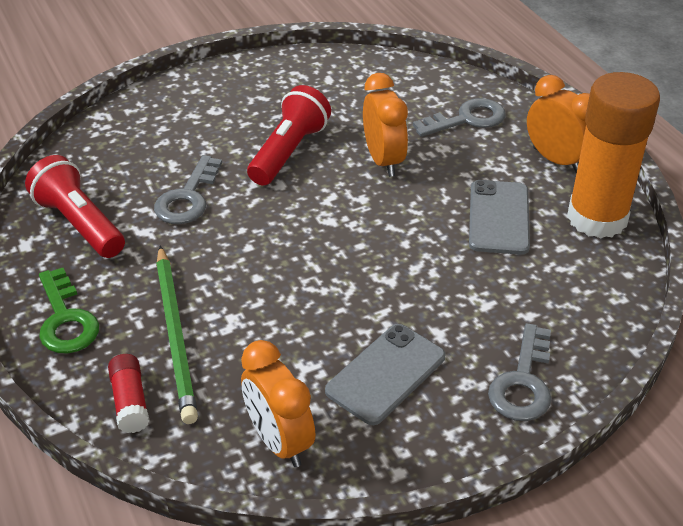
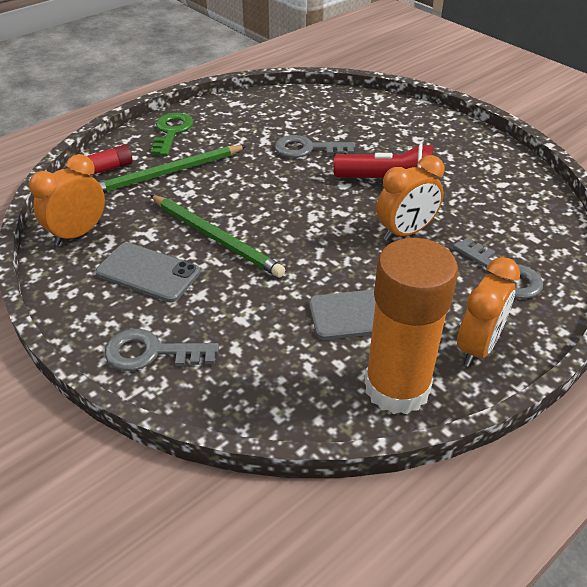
camera: 75 degrees right, 0 degrees up
(66, 320) = (171, 132): green key -> green key turned 135 degrees clockwise
(79, 224) = (261, 115): red flashlight -> none
(339, 306) = (215, 238): none -> green pencil

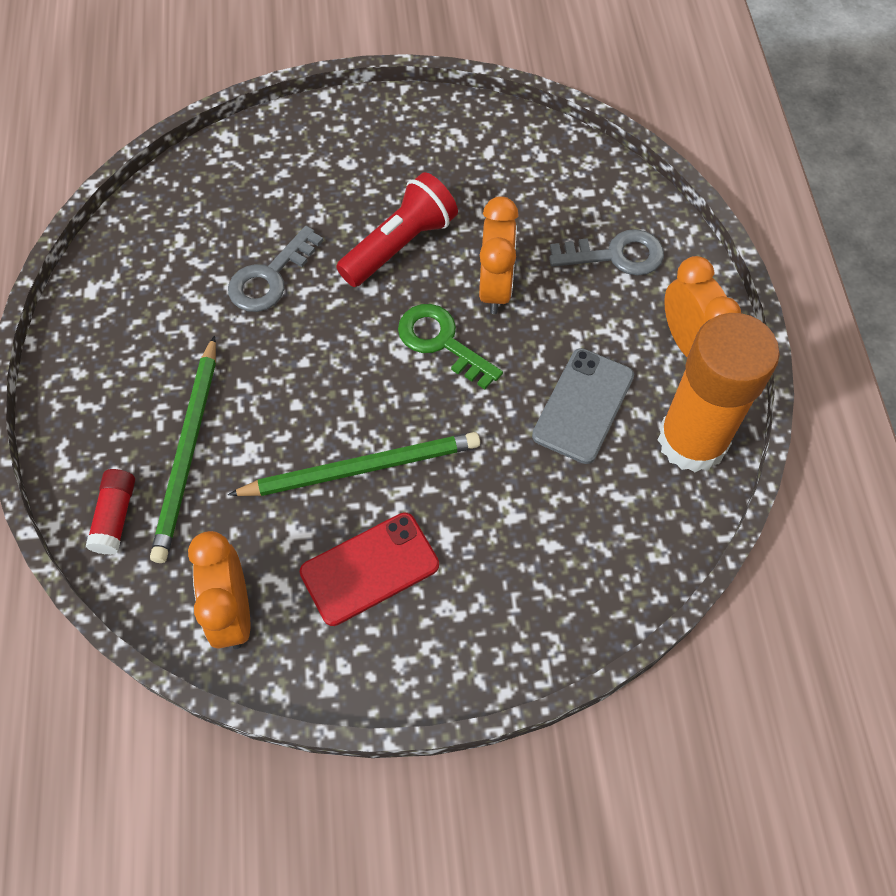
camera: 55 degrees left, 20 degrees up
(148, 272) = (370, 569): grey phone -> red phone
(151, 353) = (502, 628): grey key -> none
(171, 132) = (94, 398): green key -> green key (441, 342)

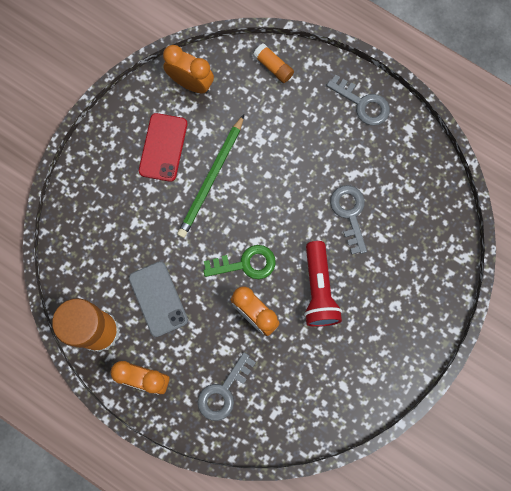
camera: 130 degrees right, 15 degrees up
(92, 364) = (363, 104): none -> grey key
(115, 517) = (273, 67): red glue stick -> orange glue stick
(188, 451) = (281, 114): green pencil -> none

